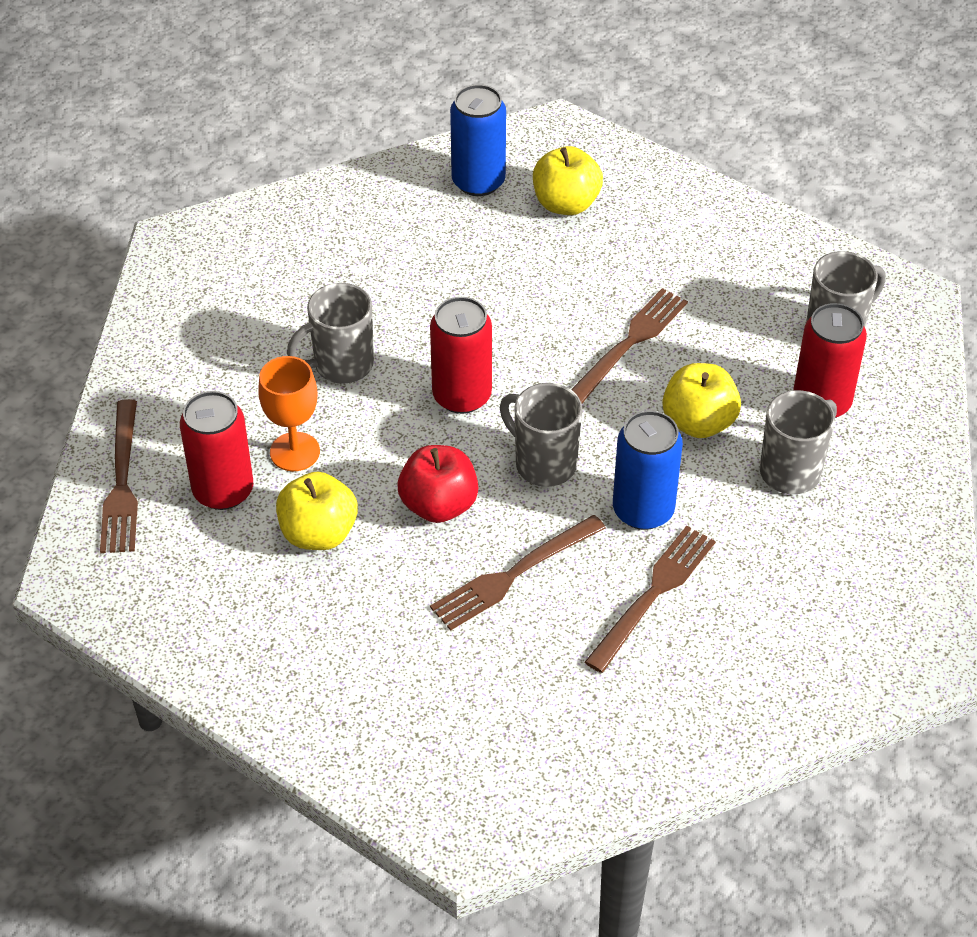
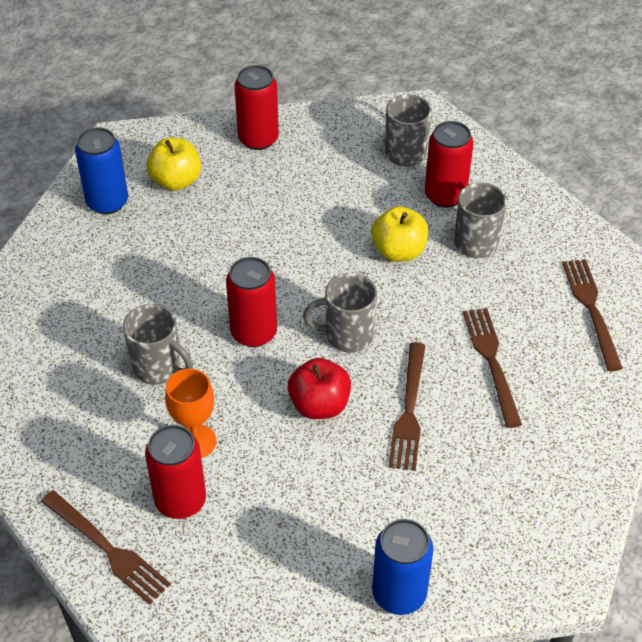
camera: 45 degrees left, 0 degrees up
(318, 533) = (271, 478): yellow apple -> none
(341, 365) = (159, 368): grey mug -> grey mug turned 75 degrees counterclockwise
(629, 343) = (309, 234): brown fork -> brown fork (591, 309)
(643, 510) = (430, 320): blue can -> blue can (399, 593)
(698, 215) = (258, 139): none -> red can

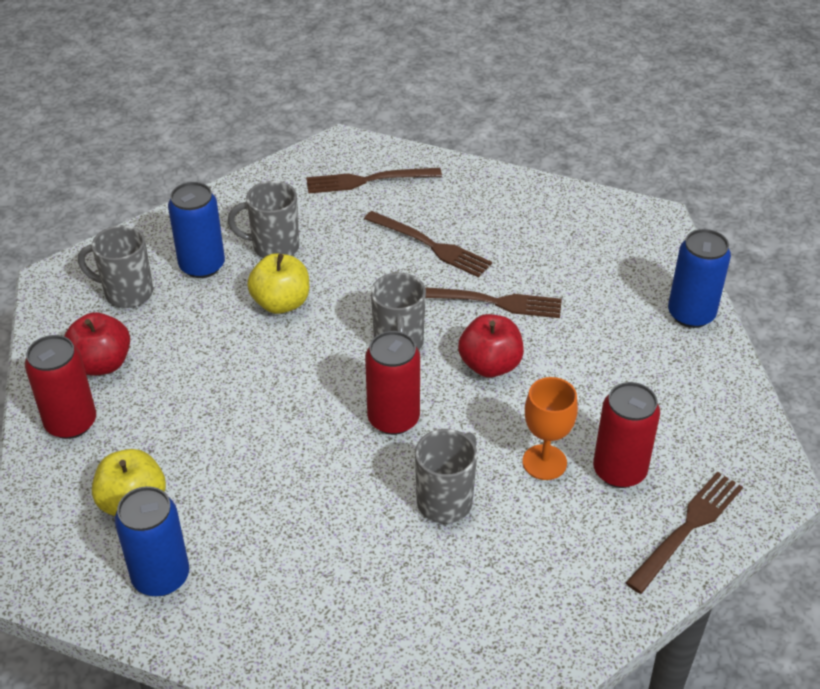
camera: 90 degrees left, 5 degrees down
(321, 148) = (102, 364): none -> red apple
(445, 195) = (202, 266): red can -> blue can
(491, 361) = (431, 245): brown fork -> brown fork turned 135 degrees counterclockwise

